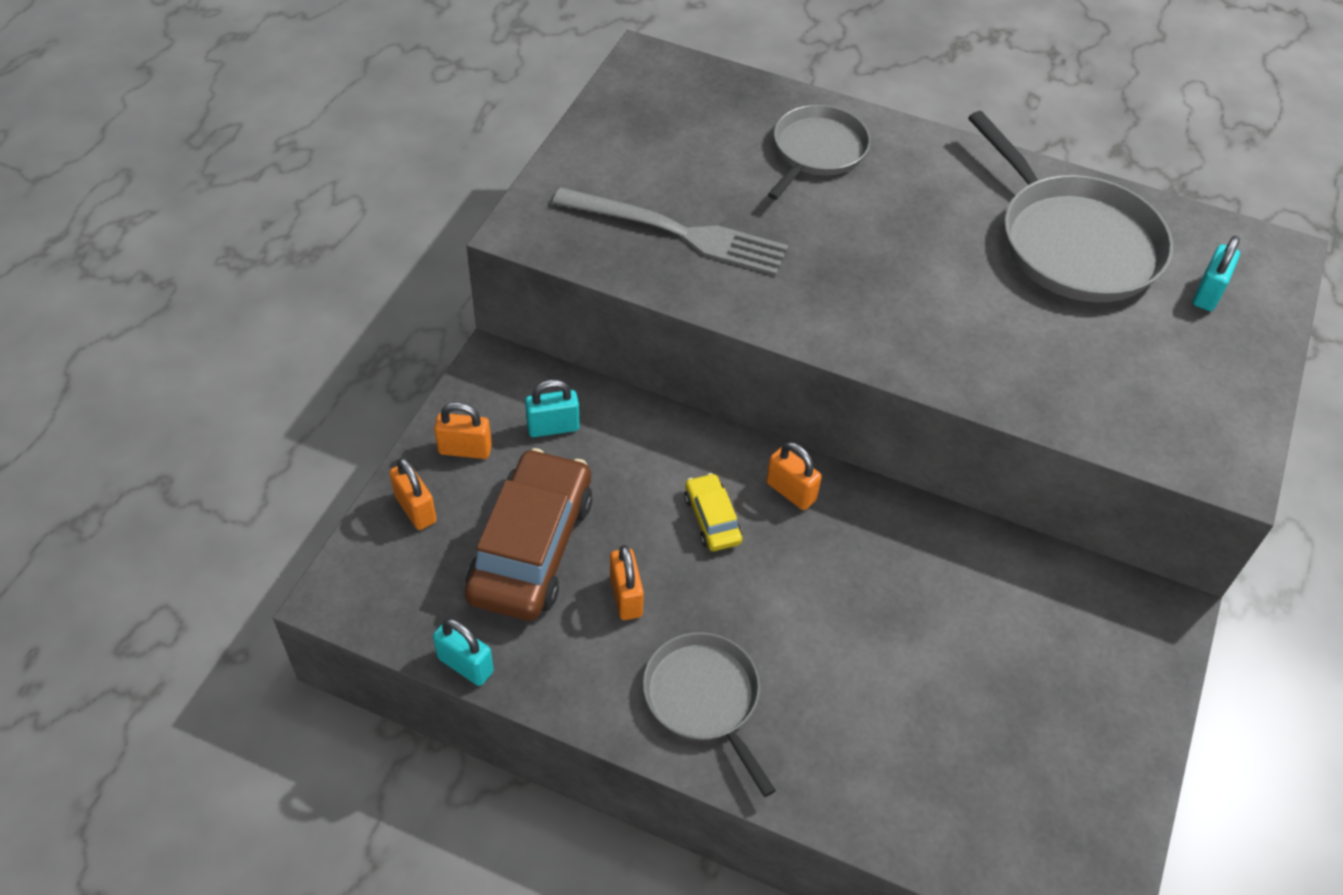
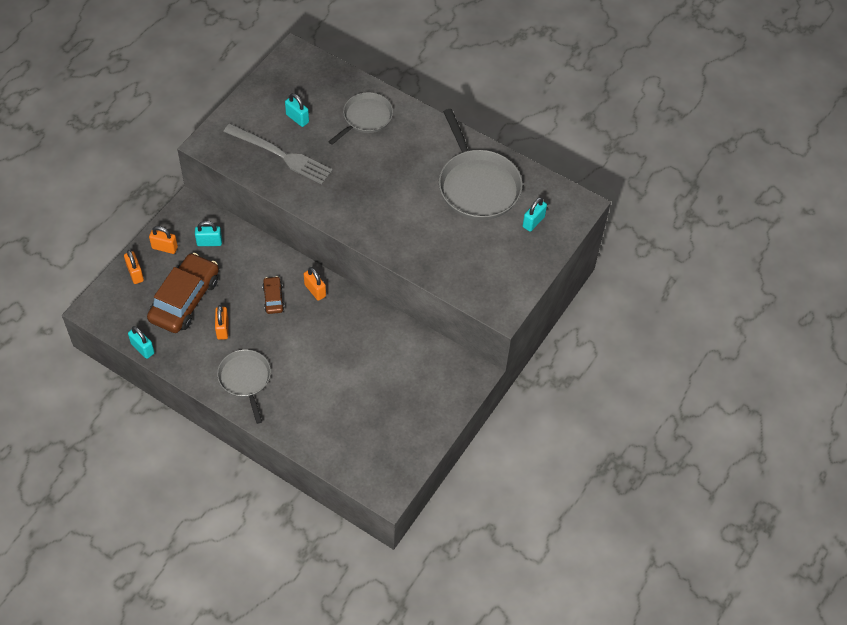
camera: 10 degrees right, 5 degrees up
(688, 166) = (297, 118): none -> turquoise padlock
(712, 519) = (273, 298): yellow car -> brown car

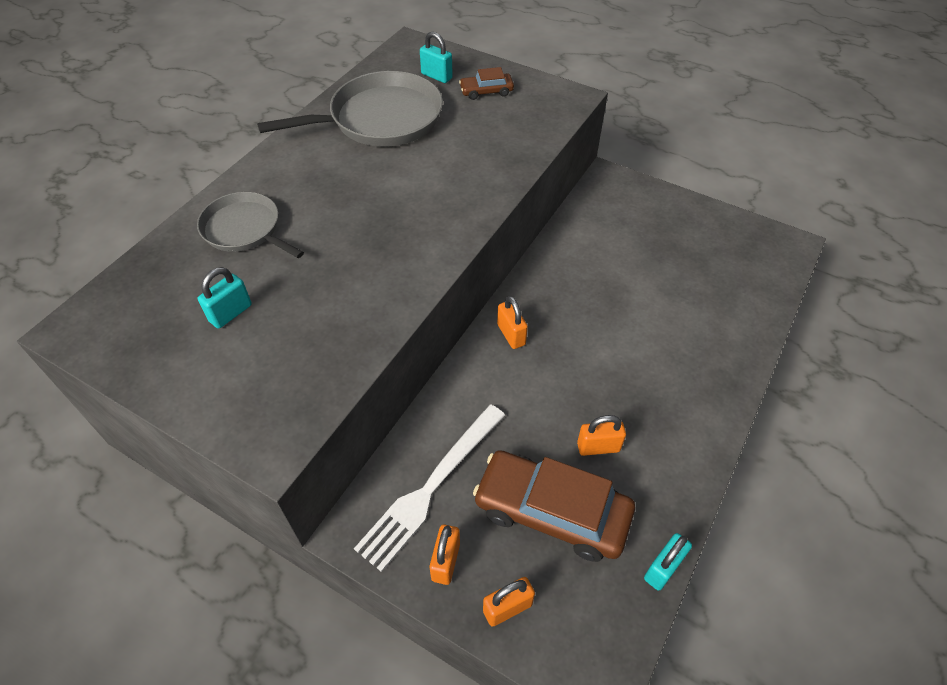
camera: 90 degrees left, 5 degrees down
(209, 242) = (431, 487): turquoise padlock -> white fork
(245, 379) = (679, 406): grey pan -> none
(273, 298) = (531, 384): brown car -> brown car (486, 91)
(280, 155) = (309, 330): grey fork -> none
(315, 290) = (511, 334): orange padlock -> orange padlock turned 75 degrees counterclockwise

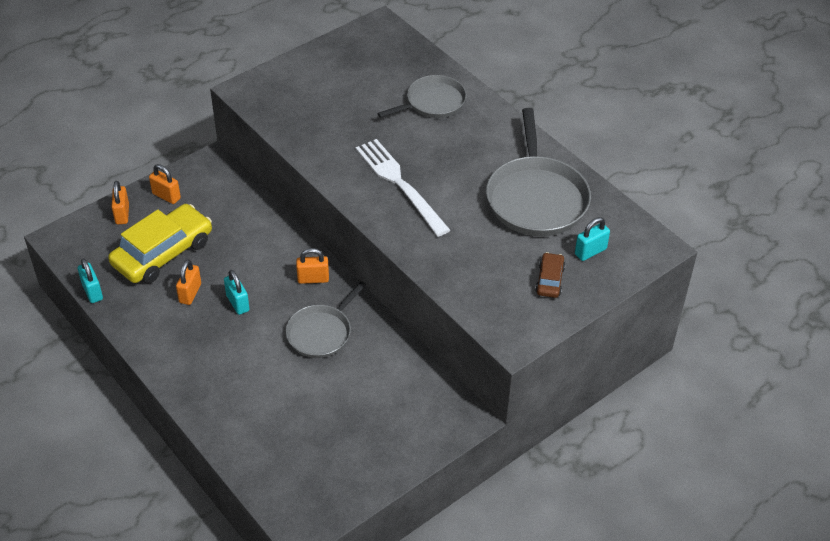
camera: 110 degrees right, 5 degrees down
(230, 313) = (355, 87): turquoise padlock -> turquoise padlock (237, 303)
(431, 487) = (217, 202): white fork -> white fork (400, 184)
(552, 511) = (163, 253): brown car -> yellow car
(579, 302) = (321, 332): none -> grey pan

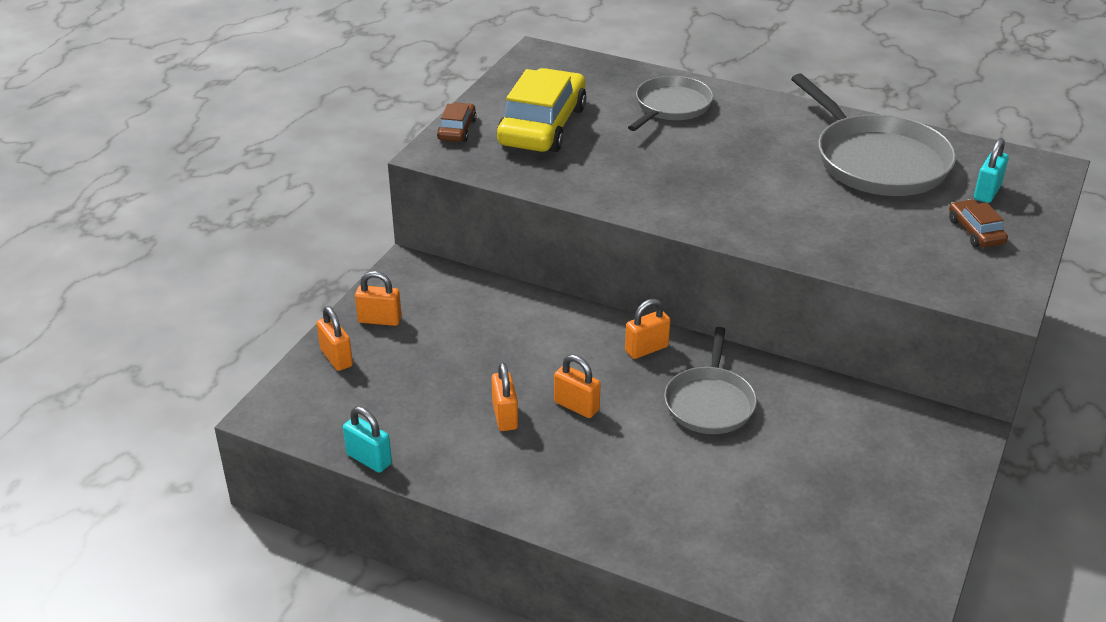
camera: 25 degrees left, 10 degrees down
(163, 253) = (429, 383): yellow car -> yellow car (542, 126)
(237, 303) = (576, 406): turquoise padlock -> orange padlock
(273, 75) = (457, 130): none -> brown car
(400, 184) = (715, 191): white fork -> none

